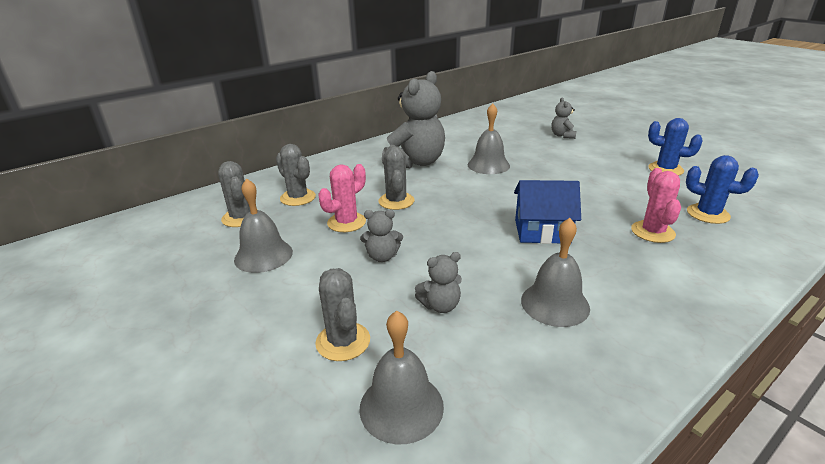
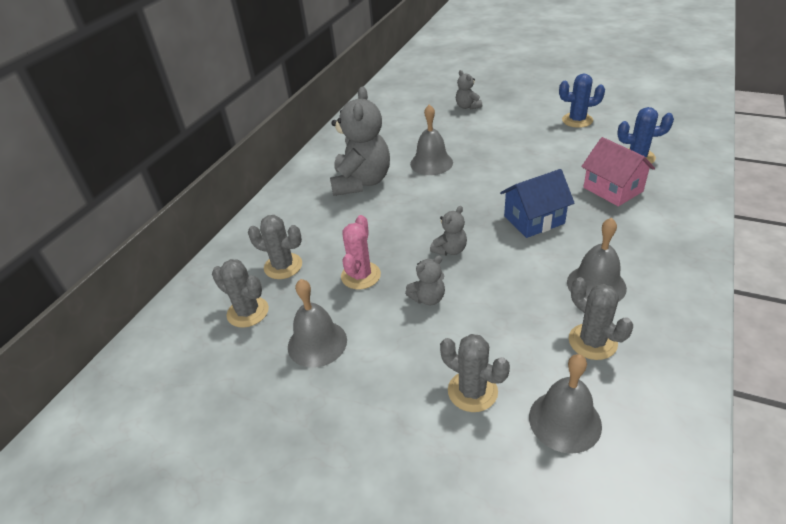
camera: 25 degrees left, 10 degrees up
(396, 201) = (384, 234): grey cactus -> grey cactus (592, 342)
(440, 305) = (517, 324): grey teddy bear -> grey teddy bear (450, 250)
(652, 232) = (613, 189): pink cactus -> pink house

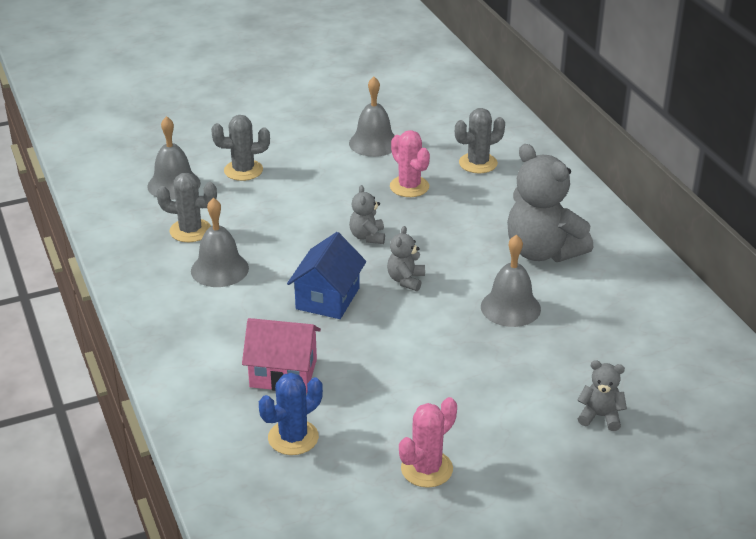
camera: 130 degrees right, 5 degrees down
(248, 312) = (448, 132): grey cactus -> none
(428, 298) = (337, 198): grey teddy bear -> grey teddy bear (406, 280)
(577, 120) = (426, 469): blue cactus -> pink cactus

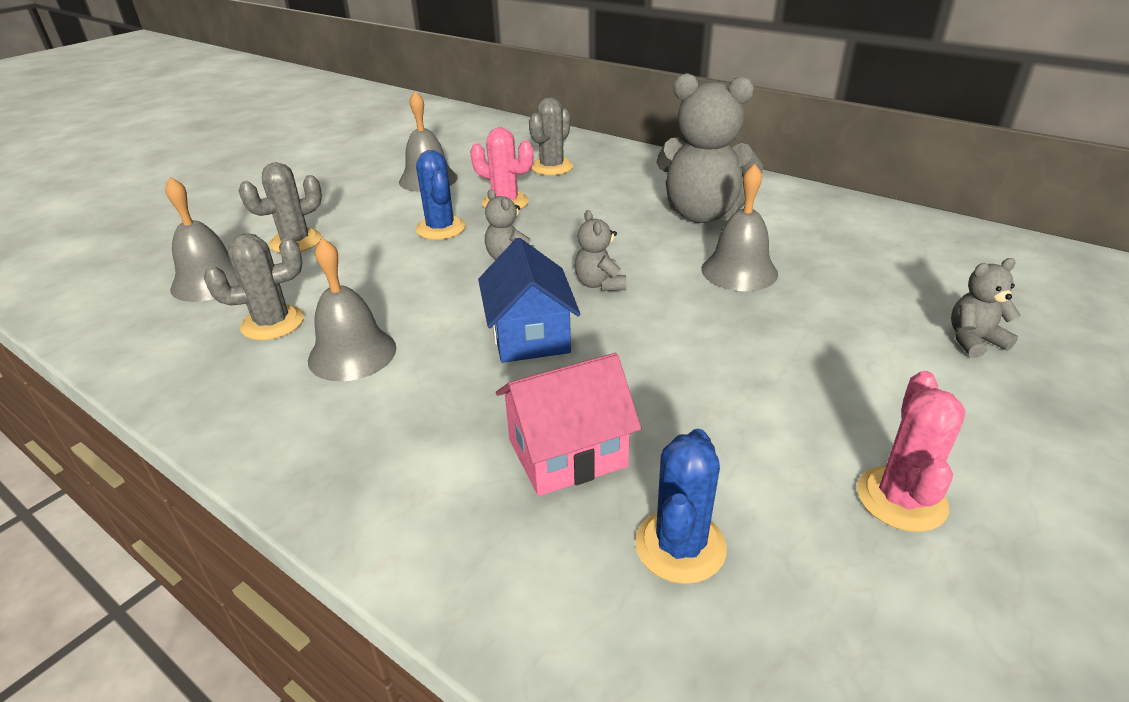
camera: 30 degrees left, 0 degrees up
(344, 194) = (440, 228): none -> blue cactus

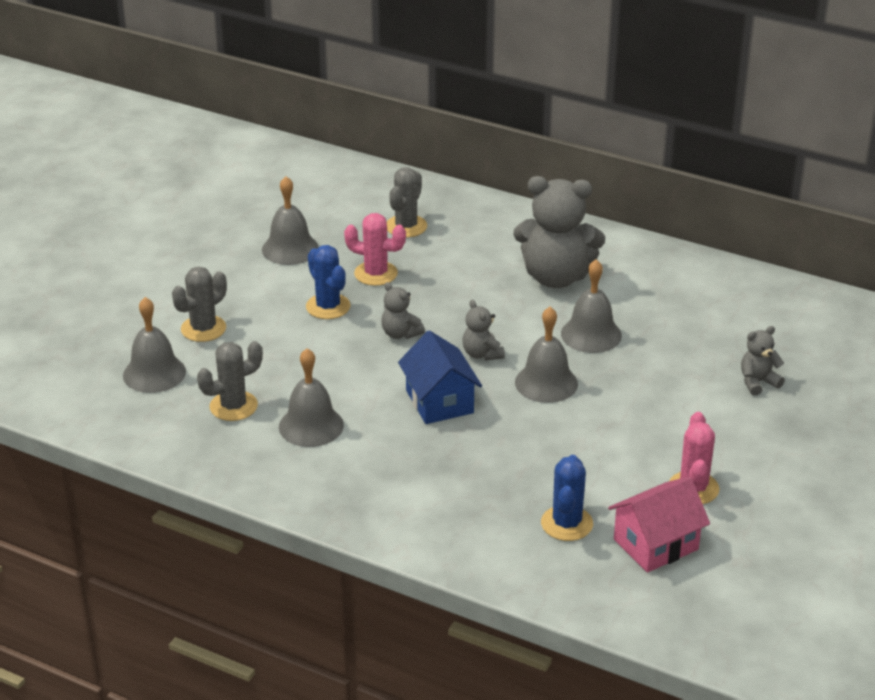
camera: 10 degrees left, 0 degrees up
(567, 453) = (489, 480): pink house -> pink house (656, 544)
(675, 322) = (546, 383): none -> grey bell

